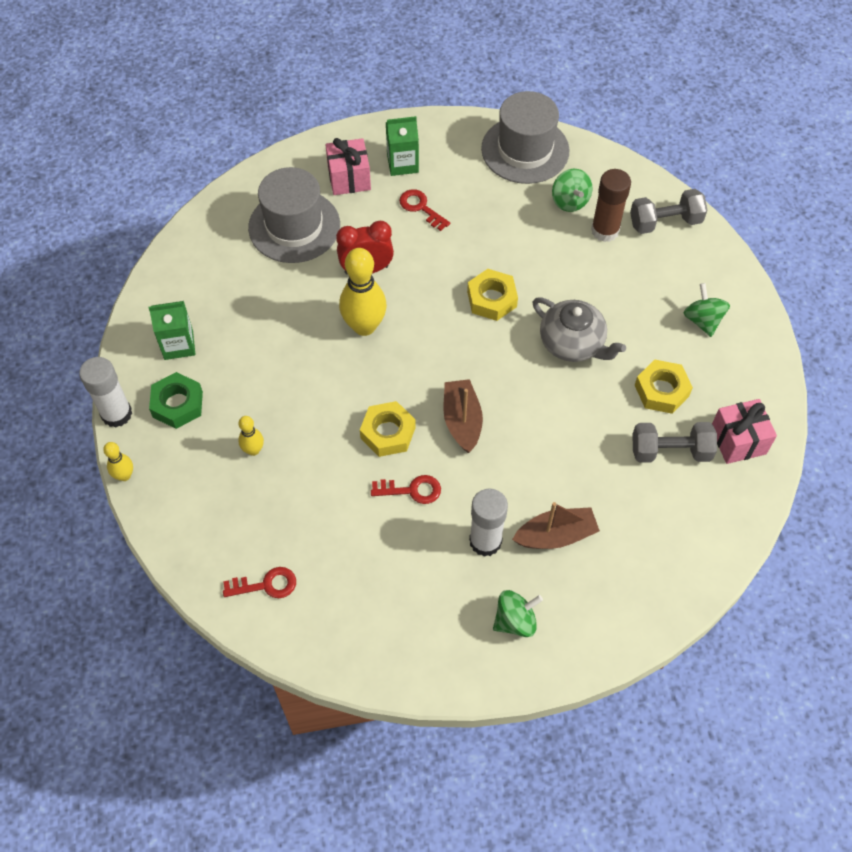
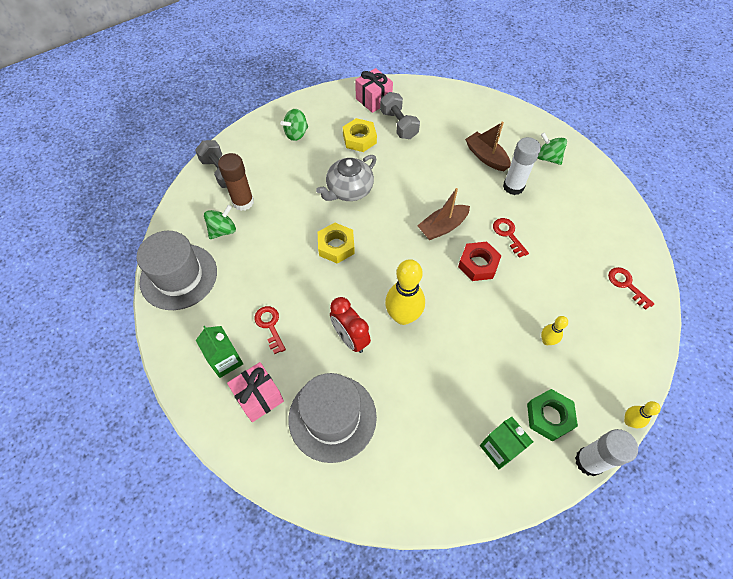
camera: 115 degrees left, 0 degrees up
(388, 433) = (478, 264): yellow nut -> red nut
(421, 208) = (270, 326): red key -> red key turned 135 degrees clockwise
(572, 343) = (349, 190): grey teapot -> grey teapot turned 150 degrees counterclockwise

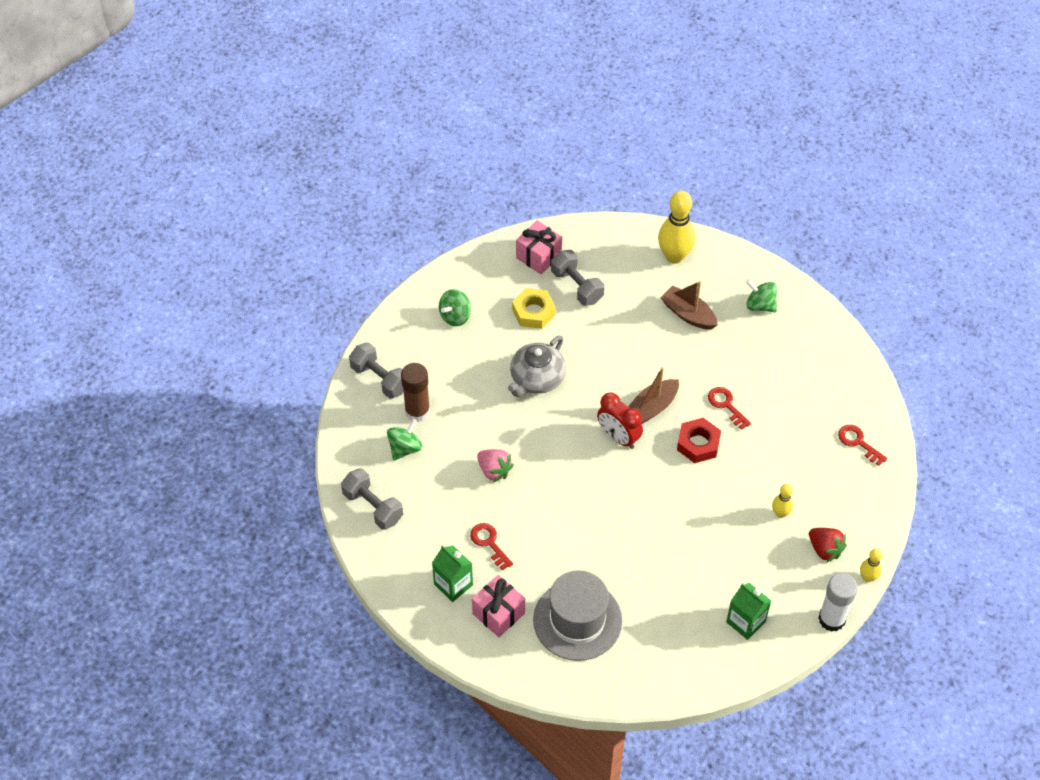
camera: 10 degrees left, 5 degrees down
(179, 276) = (373, 507): grey hat -> grey dumbbell
(292, 261) = (494, 471): none -> pink strawberry
(336, 246) = (538, 447): yellow nut -> none
(350, 338) = (577, 543): red clock -> red clock (618, 437)
(403, 316) = (627, 511): yellow bowling pin -> yellow bowling pin (674, 256)
(513, 186) = (724, 347): white glue stick -> none
(549, 417) = (790, 585): green nut -> none
(587, 384) = (825, 549): none -> red strawberry

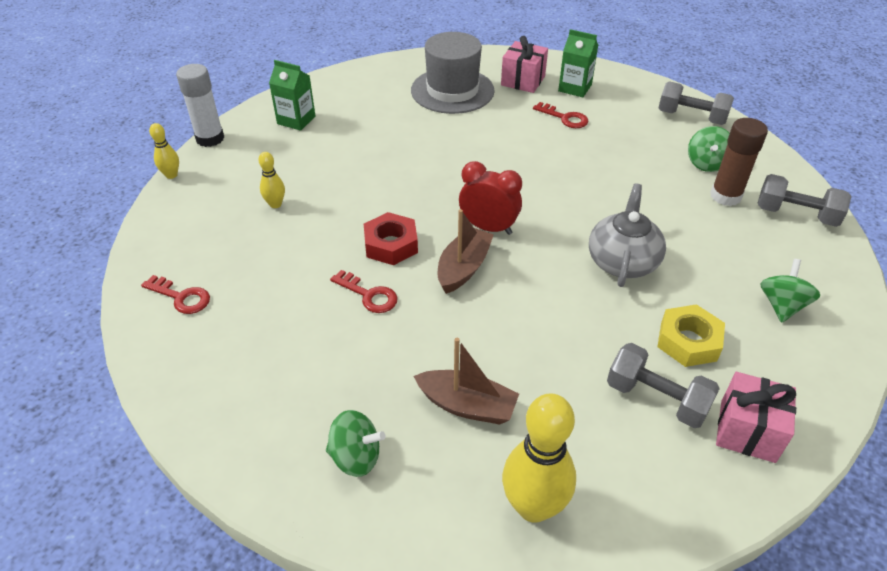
camera: 160 degrees right, 10 degrees down
(494, 471) = (602, 168): pink strawberry -> none
(825, 549) = (220, 186): red strawberry -> none

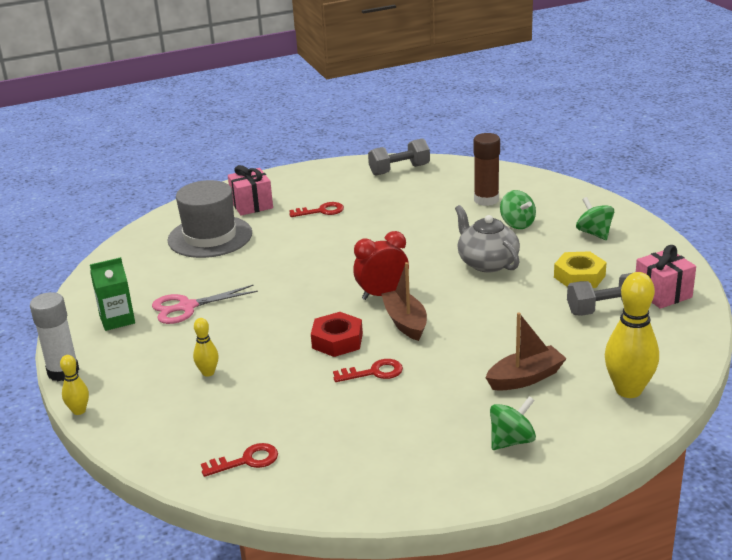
camera: 45 degrees left, 15 degrees down
(348, 140) = (187, 307): none -> pink scissors
(575, 88) = (296, 191): green carton -> none
(706, 164) = (449, 189): green spinning top -> green spinning top (517, 224)
(796, 214) = (535, 188): grey dumbbell -> none

